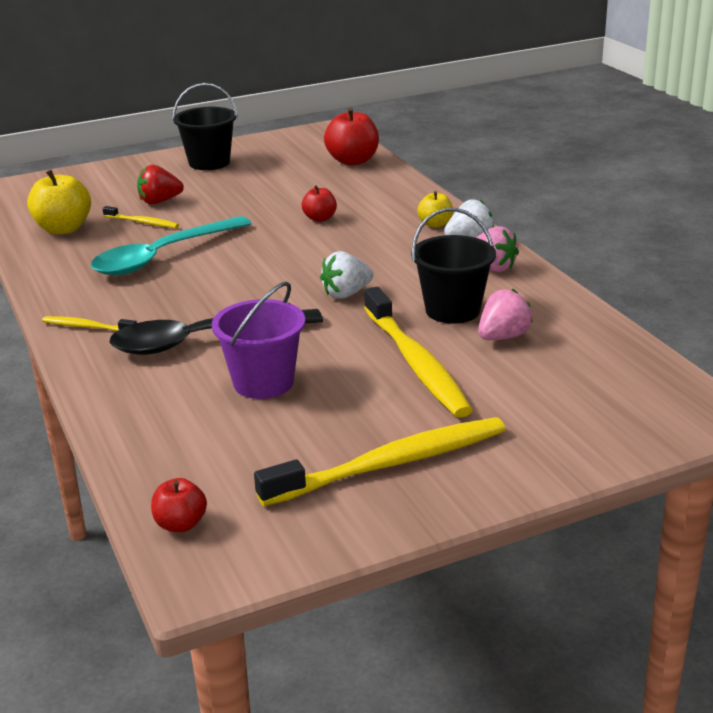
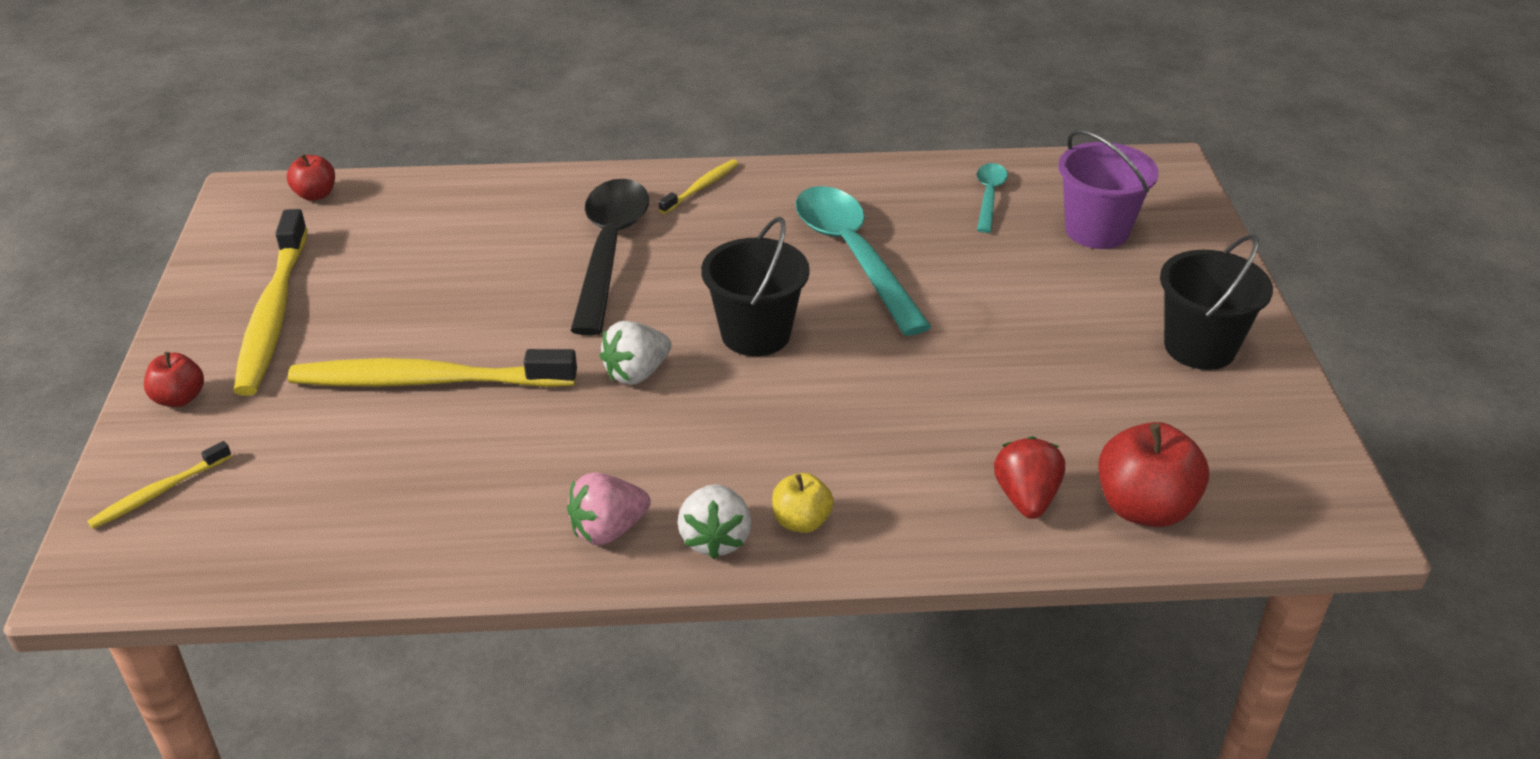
camera: 110 degrees right, 10 degrees up
(63, 229) = (989, 196): yellow apple -> turquoise spoon
(142, 222) = (976, 255): yellow toothbrush -> yellow toothbrush (159, 492)
(159, 201) = (1047, 278): red strawberry -> red strawberry (1026, 498)
(263, 382) = (487, 272): purple bucket -> purple bucket (1097, 230)
(320, 218) = (898, 408): red apple -> red apple (180, 398)
(346, 294) = (637, 373): white strawberry -> white strawberry turned 120 degrees counterclockwise
(452, 310) = (519, 449): black bucket -> black bucket (755, 334)
(503, 337) = (417, 468): pink strawberry -> none

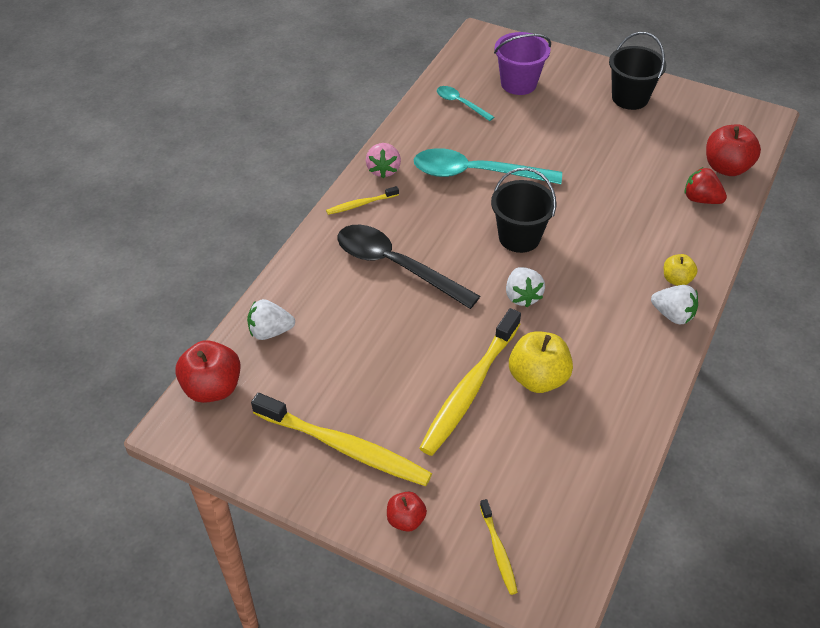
camera: 60 degrees left, 10 degrees up
(315, 195) = (212, 388): red apple -> red apple, size x1.75
(427, 200) = (270, 331): none -> white strawberry
(485, 436) = (538, 378): none -> yellow apple
(608, 530) = (644, 353): pink strawberry -> pink strawberry (383, 170)
(701, 187) = (361, 204): yellow toothbrush -> yellow toothbrush turned 90 degrees counterclockwise

